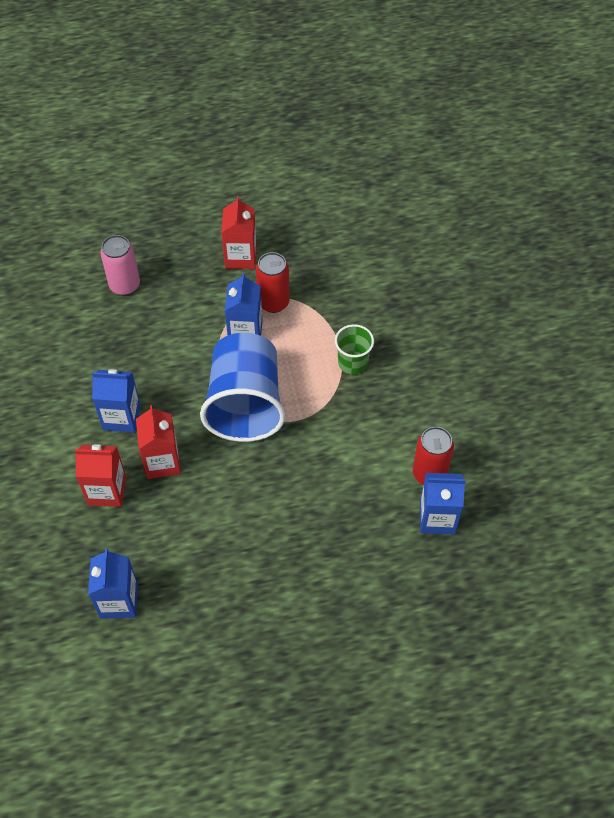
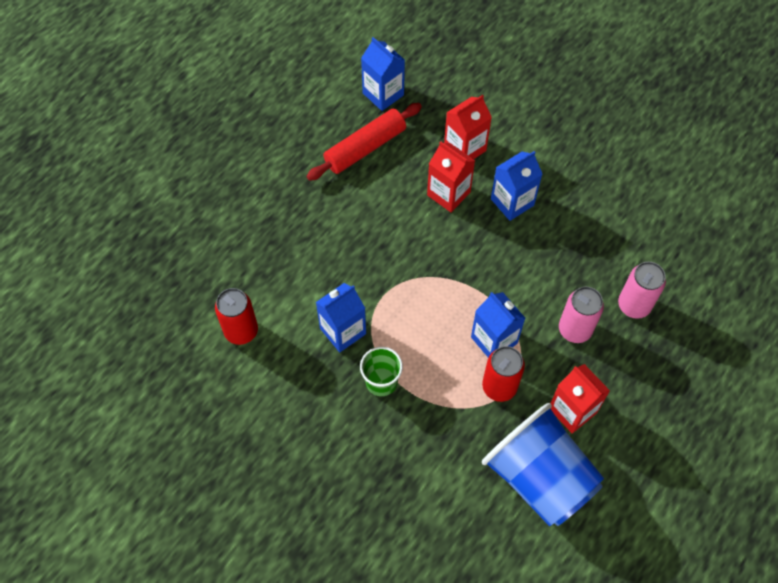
camera: 140 degrees right, 5 degrees up
(182, 300) = (575, 329): none -> pink can
(188, 558) = (365, 148): none -> red rolling pin
(245, 404) = (433, 280): blue cup -> blue cup (539, 477)
(437, 518) = (209, 300): blue carton -> blue carton (343, 331)

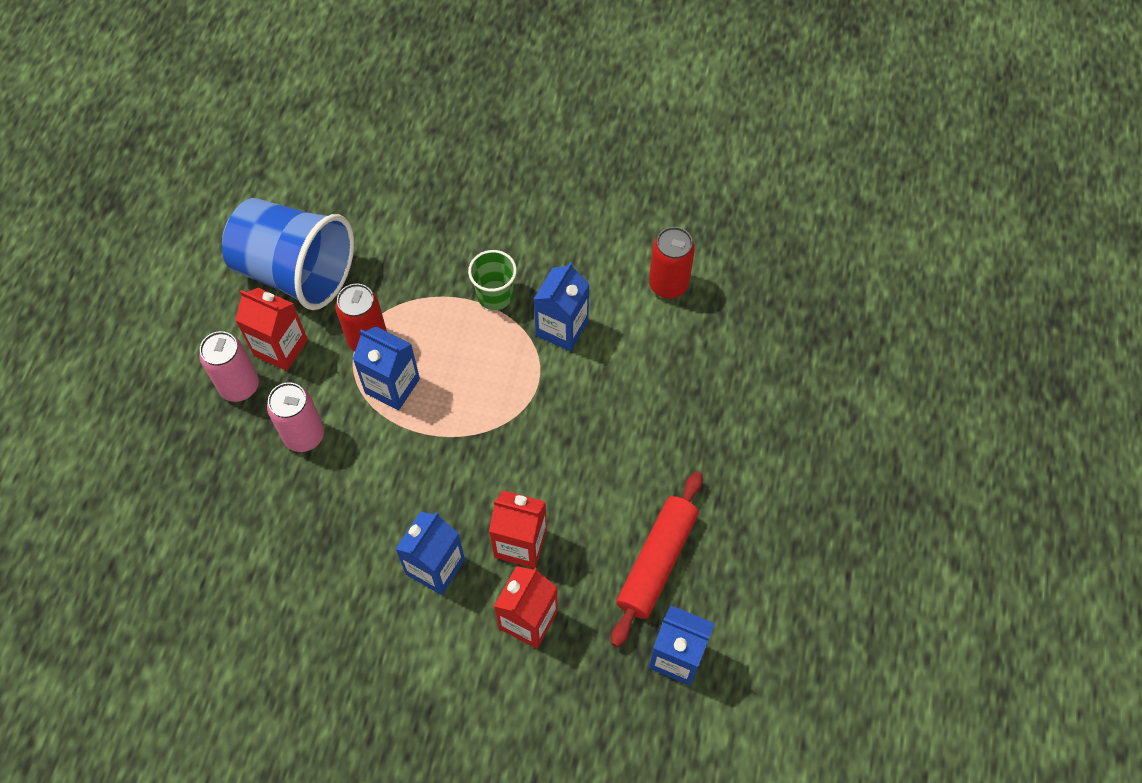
camera: 155 degrees right, 0 degrees up
(634, 305) = (242, 493): pink can -> pink can (239, 386)

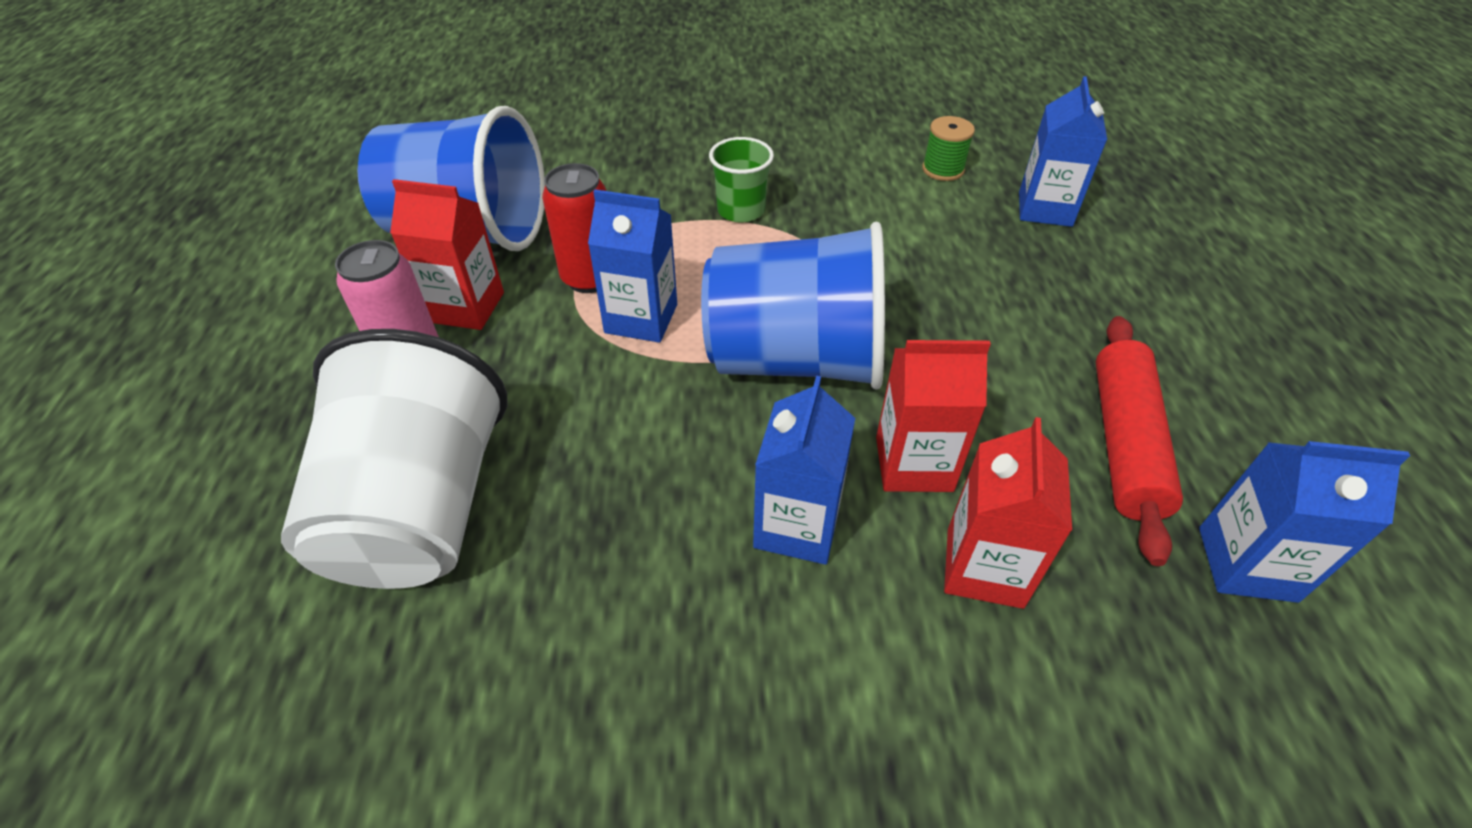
camera: 15 degrees left, 15 degrees down
(230, 502) = (421, 510): none -> white cup
(304, 435) = (526, 398): pink can -> none
(481, 446) = (795, 359): none -> blue cup
(562, 328) = (840, 225): blue carton -> blue carton (1045, 209)
(668, 285) = (943, 170): red can -> green spool

